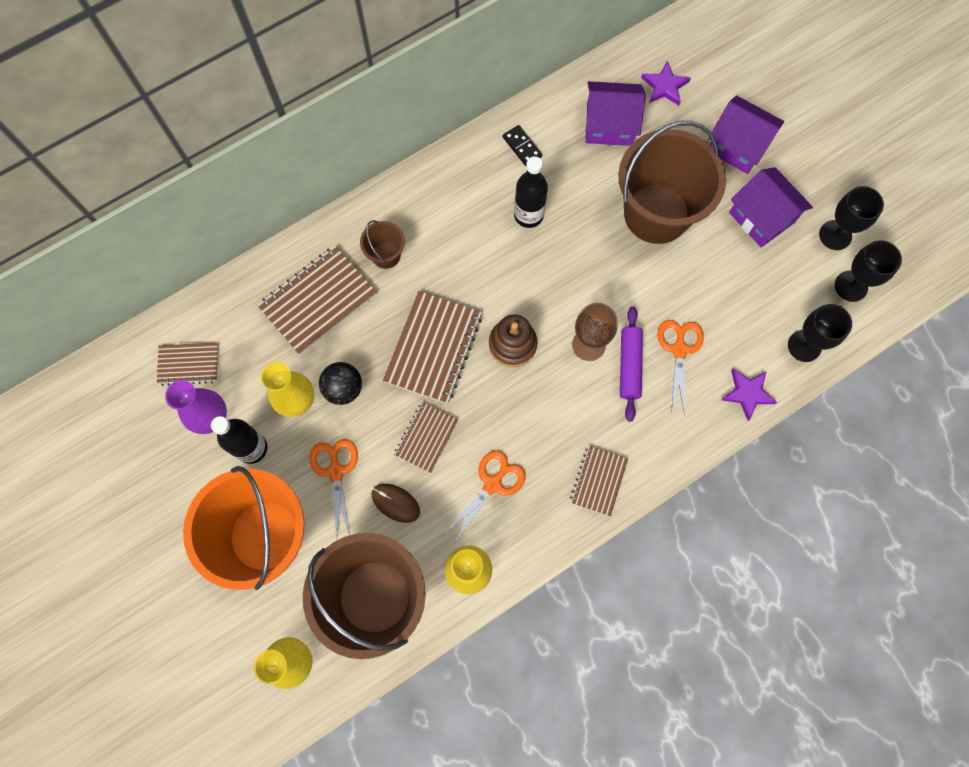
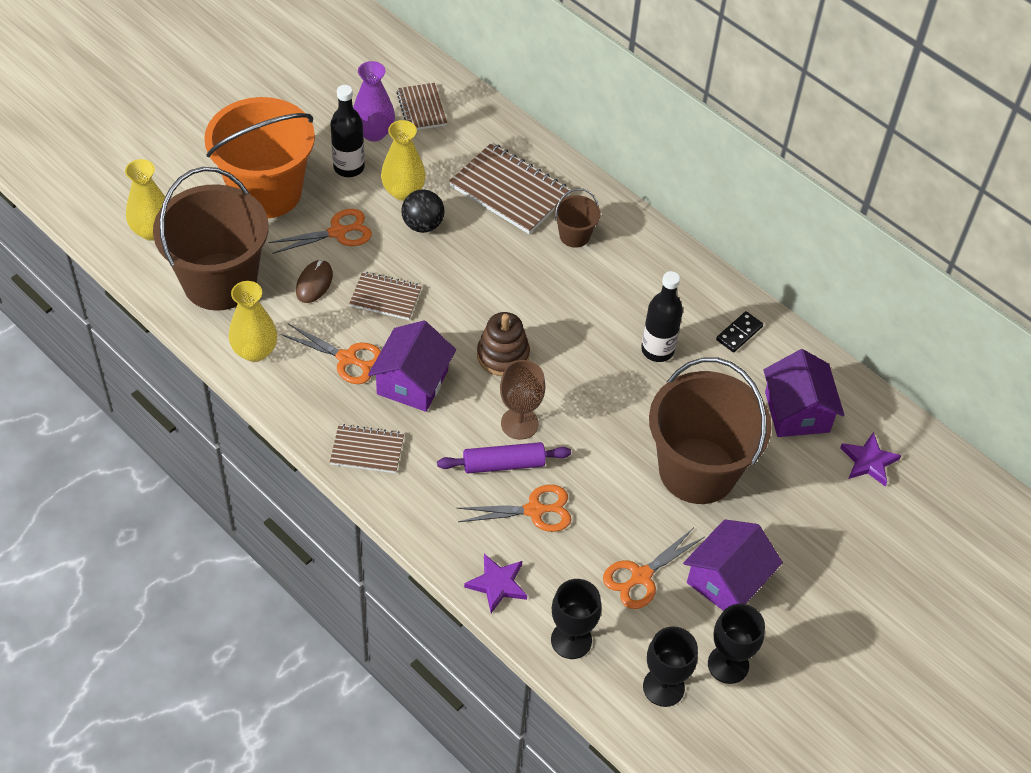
camera: 75 degrees right, 20 degrees down
(433, 348) = (482, 289): brown notebook -> none
(737, 145) = (815, 546): purple house -> purple house (412, 382)
(751, 280) = (641, 576): none -> orange scissors

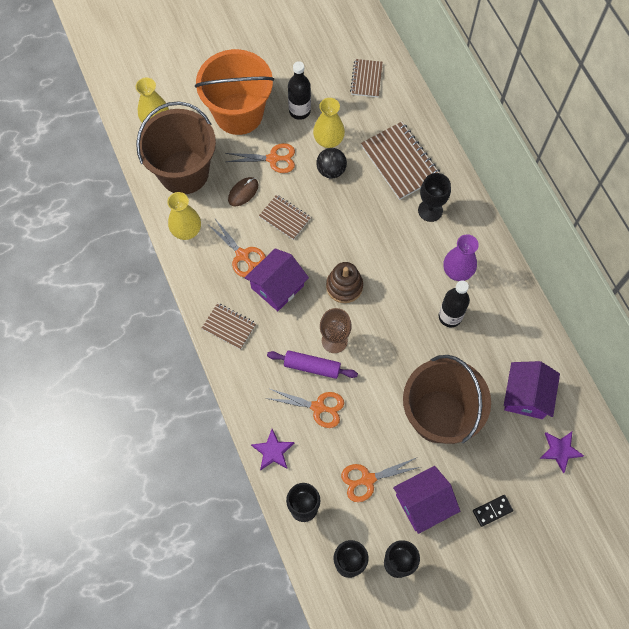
camera: 25 degrees right, 15 degrees up
(374, 132) = (326, 89): purple vase -> purple vase (457, 271)
(574, 235) = (430, 210): brown bucket -> black goblet
(739, 333) = (512, 322): black domino -> black domino (492, 511)

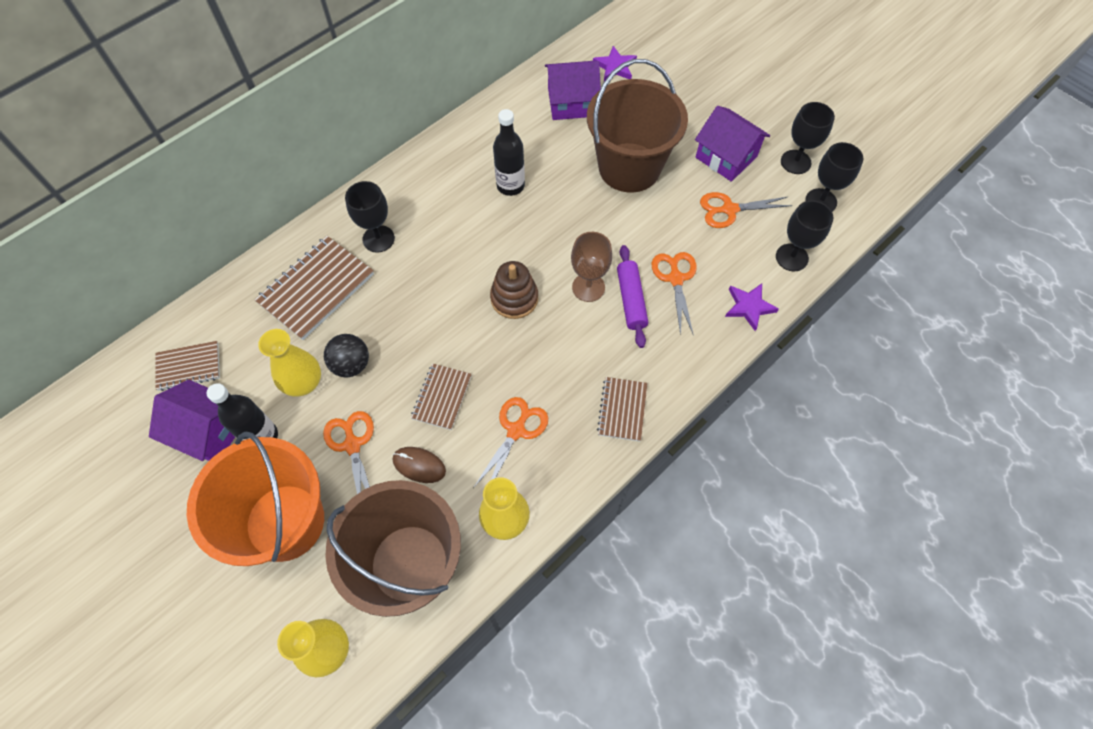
camera: 110 degrees left, 5 degrees down
(277, 286) = (544, 372): purple house -> purple house (209, 431)
(367, 479) = (729, 209): orange scissors -> orange scissors turned 120 degrees clockwise
(457, 271) = (451, 193): purple vase -> none
(492, 511) = (702, 103): black domino -> none

